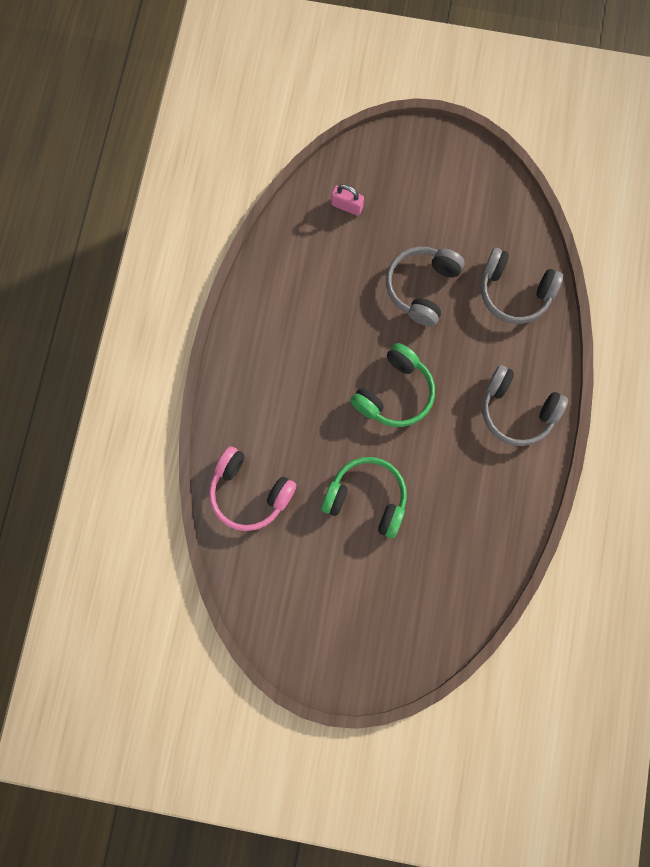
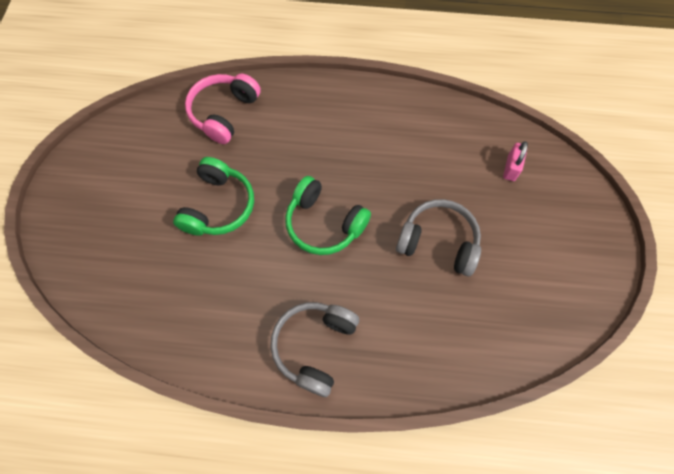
camera: 85 degrees right, 10 degrees down
(514, 292) = (450, 338): grey headphones -> none

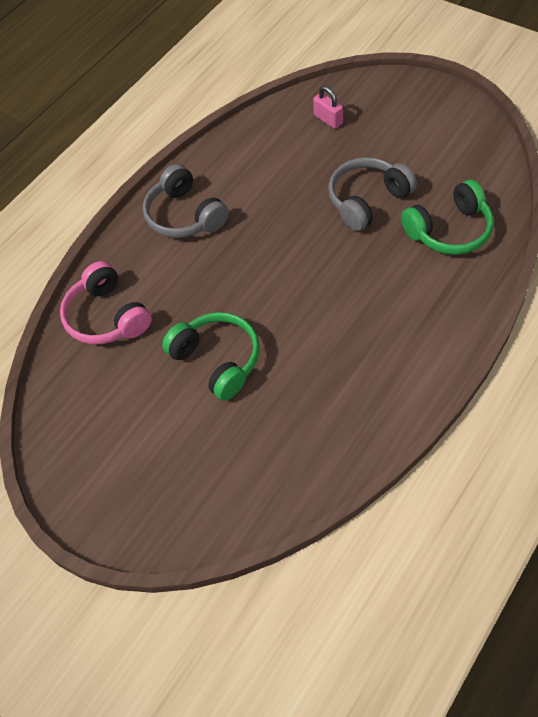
camera: 55 degrees left, 10 degrees down
(314, 346) = (415, 333): grey headphones -> grey headphones (184, 215)
(324, 223) = (295, 278): green headphones -> green headphones (449, 230)

